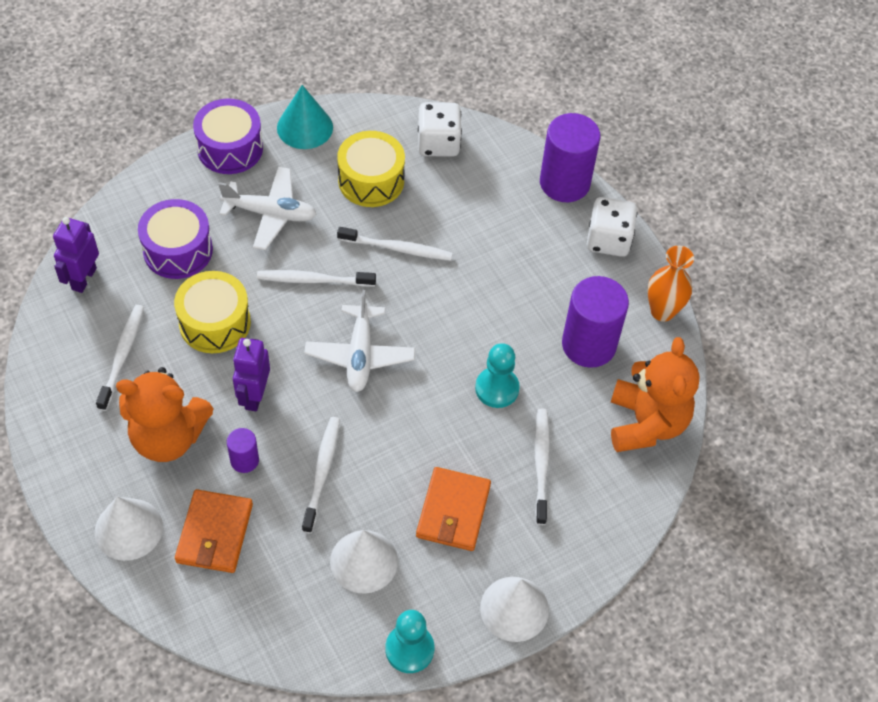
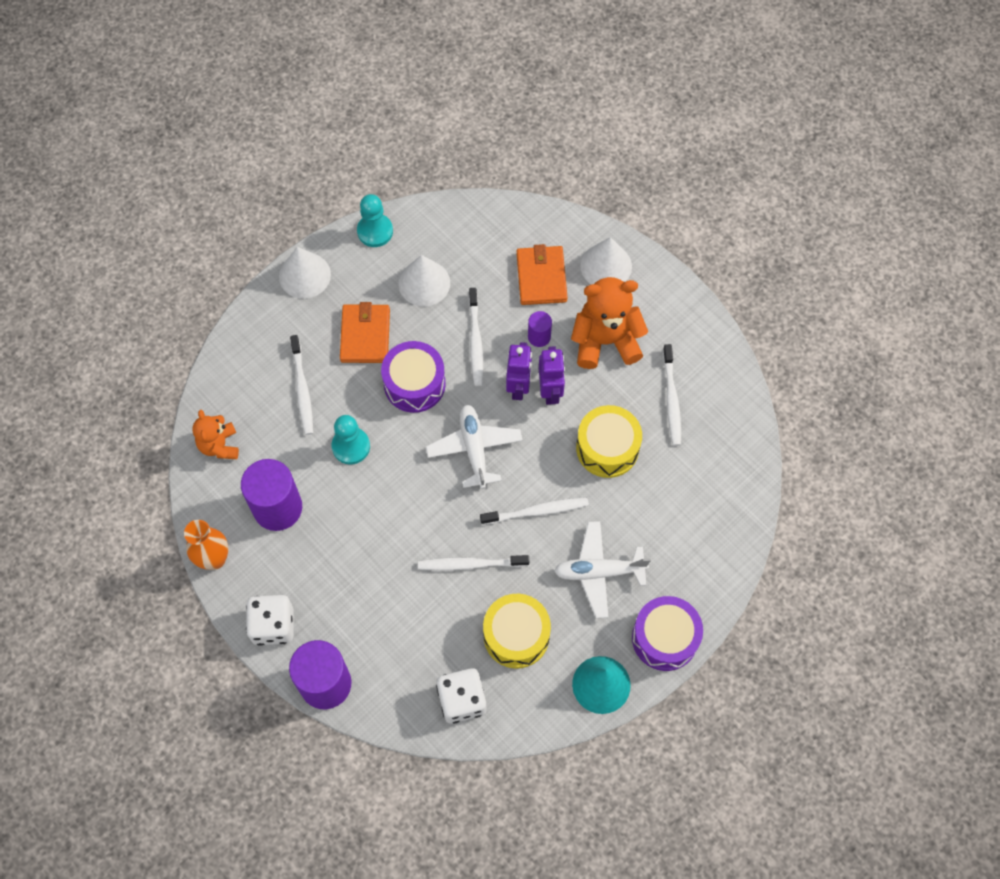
camera: 170 degrees right, 10 degrees up
(83, 279) = (736, 462): purple robot -> purple robot (519, 387)
(178, 250) = (667, 511): purple drum -> purple drum (414, 384)
(646, 423) = (219, 445): orange teddy bear -> orange teddy bear, size x0.59

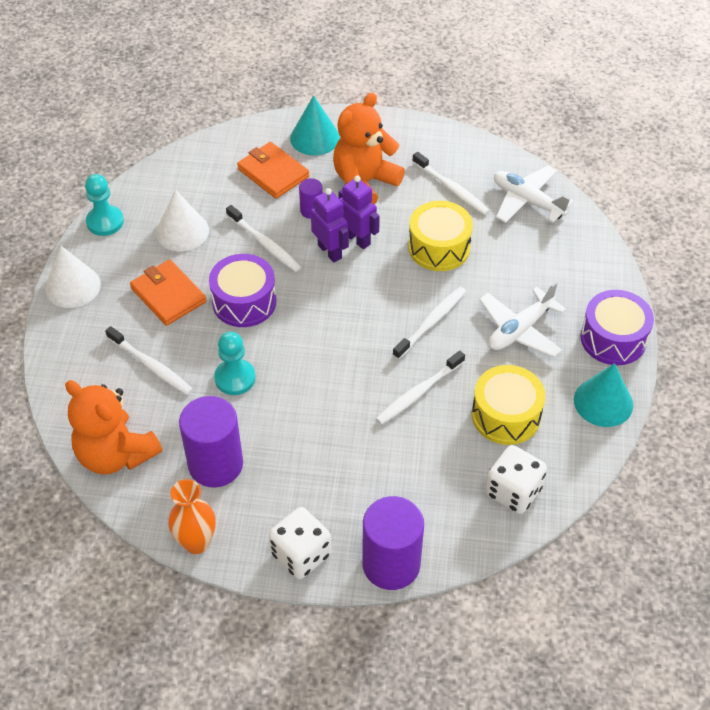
camera: 40 degrees left, 15 degrees down
(219, 445) = (116, 454): orange teddy bear -> orange teddy bear, size x1.69
(474, 449) = (338, 313): white plane -> white plane (527, 201)
(606, 266) = (315, 138): white cone -> turquoise cone

